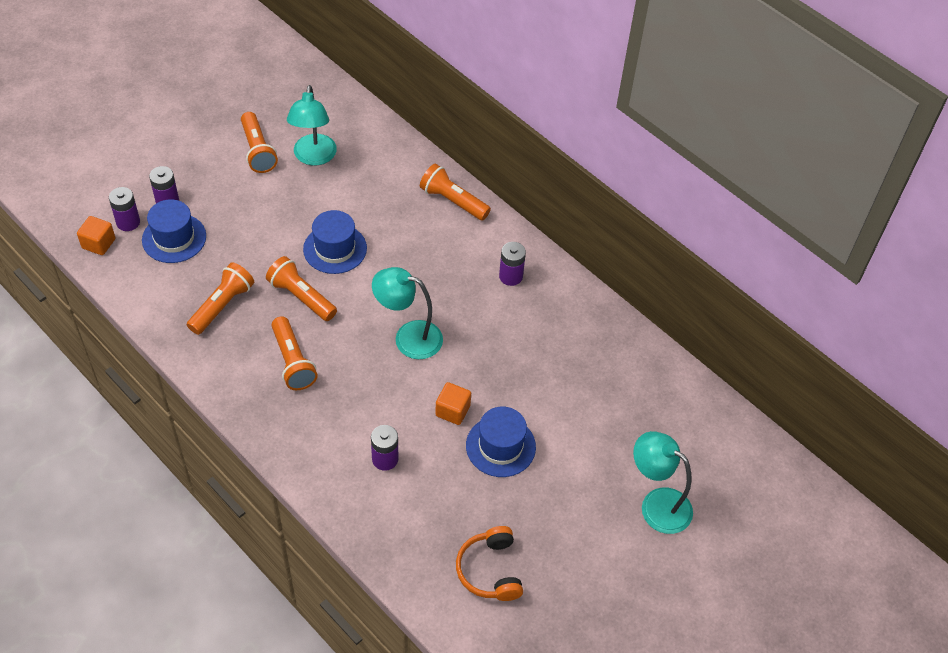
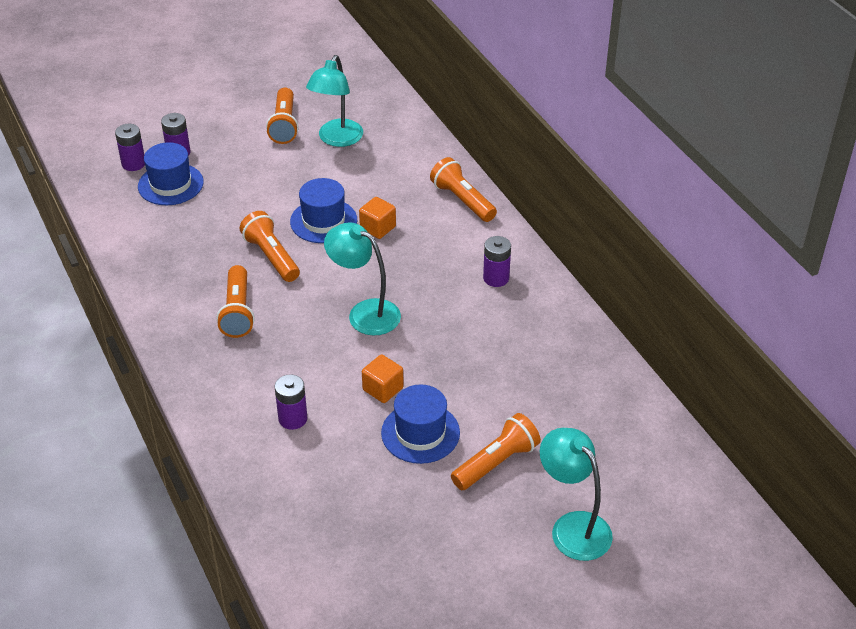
camera: 20 degrees right, 10 degrees down
(98, 243) = (98, 176): orange cube -> orange cube (378, 228)
(222, 305) = (190, 249): orange flashlight -> orange flashlight (496, 462)
(490, 570) = (359, 549): orange headphones -> none

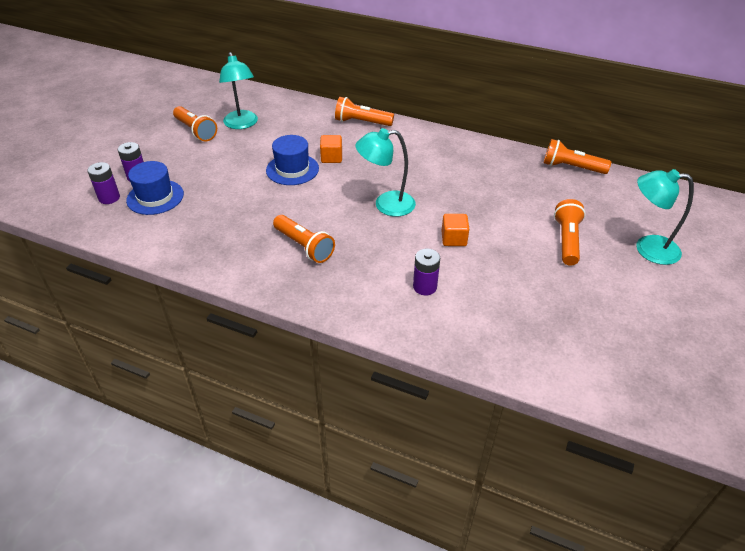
camera: 40 degrees left, 0 degrees up
(271, 256) = (284, 204): orange flashlight -> orange flashlight (571, 167)
(420, 433) = (507, 249): blue hat -> none
(496, 278) = (434, 150): purple battery -> none

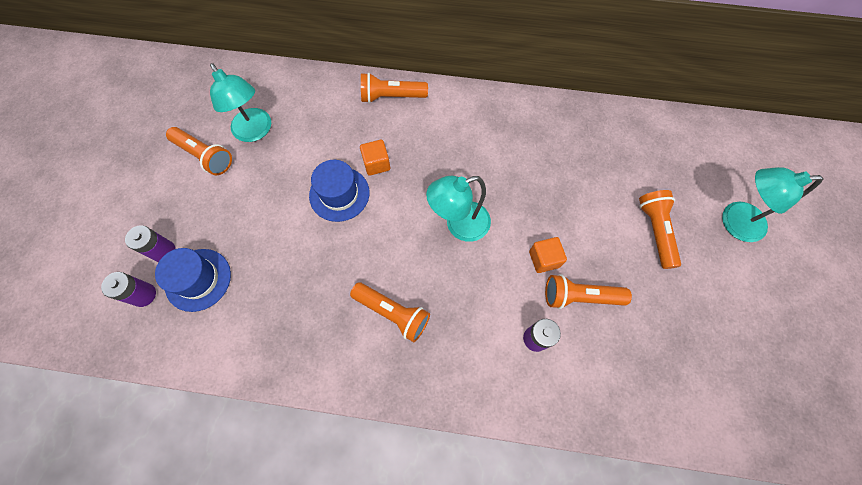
camera: 15 degrees left, 25 degrees up
(571, 167) = (631, 118): orange flashlight -> orange flashlight (579, 296)

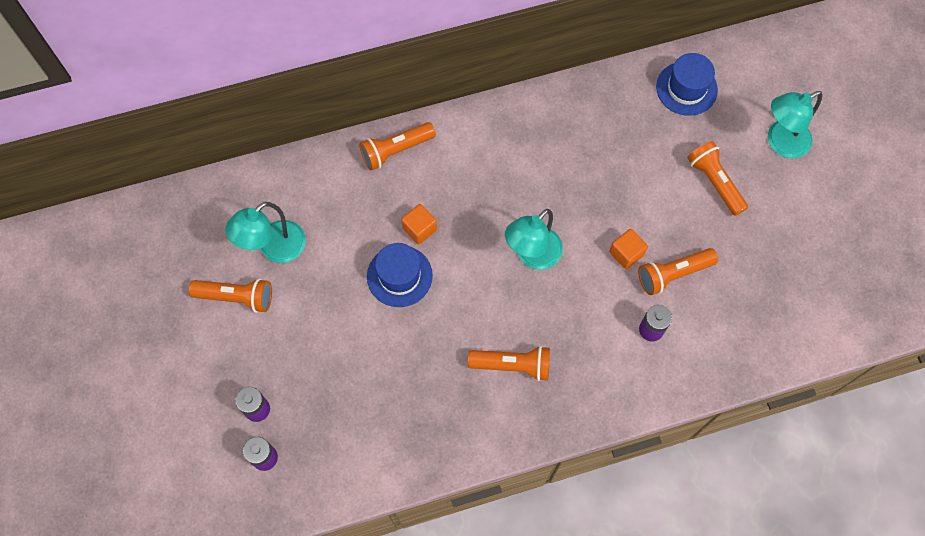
camera: 25 degrees left, 0 degrees up
(198, 279) = (309, 419): blue hat -> blue hat (686, 88)
(255, 131) = (274, 249): turquoise lamp -> turquoise lamp turned 105 degrees clockwise

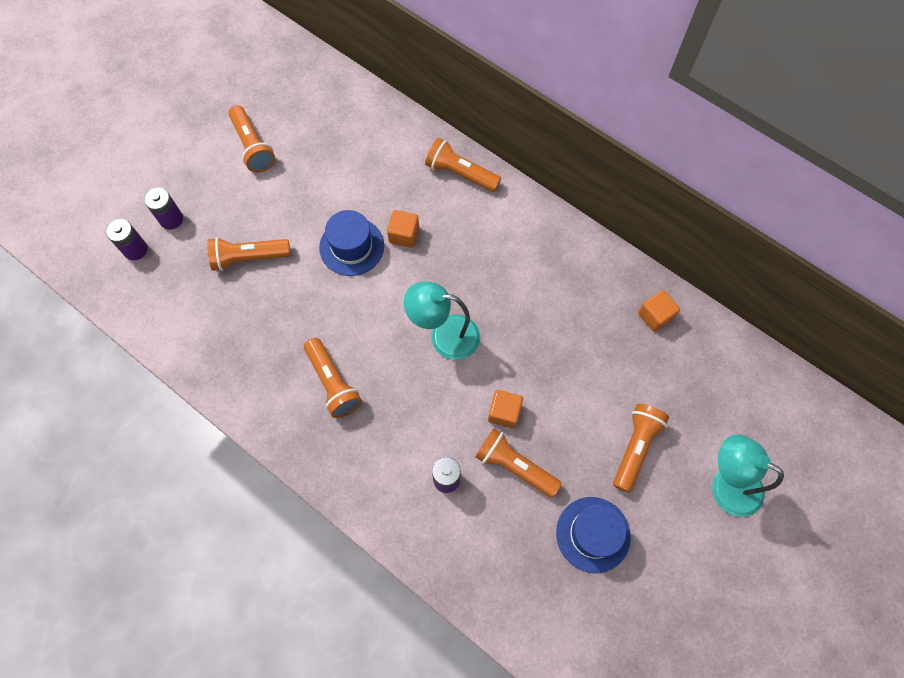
camera: 55 degrees right, 0 degrees up
(274, 249) = (311, 145): turquoise lamp -> none
(347, 365) = (248, 258): none -> orange flashlight
(623, 97) = (655, 316): none -> orange cube
(686, 88) = (711, 365): blue hat -> blue hat (593, 534)

